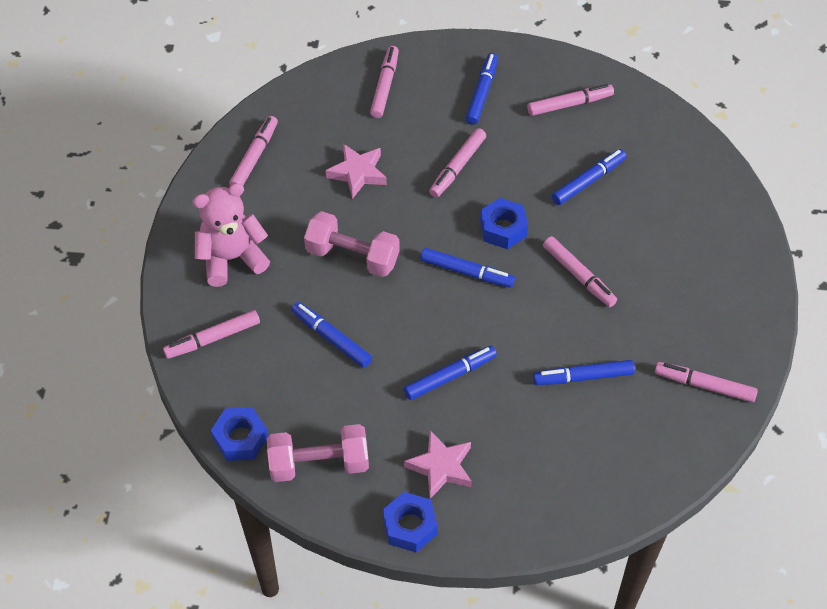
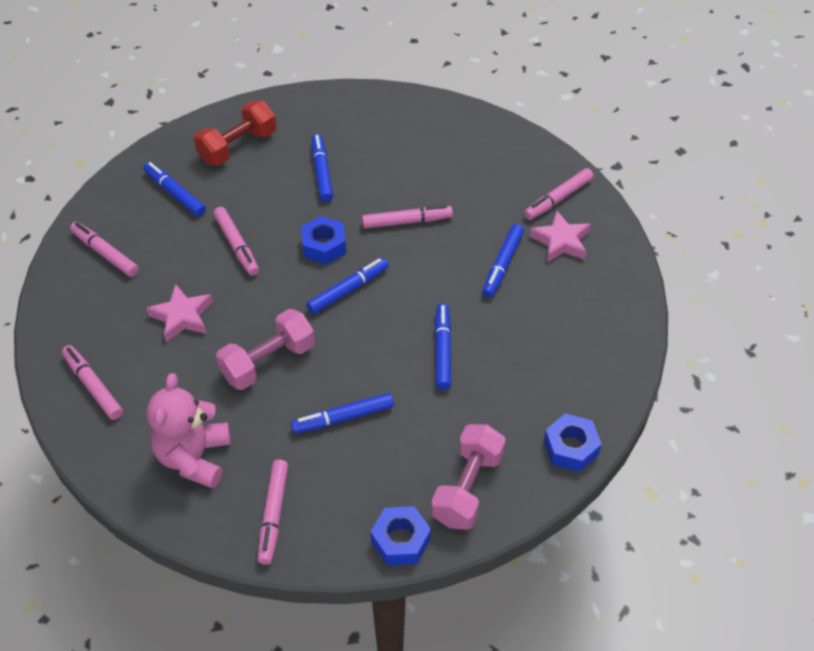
camera: 60 degrees left, 5 degrees down
(441, 467) = (527, 399): pink star -> pink star (561, 241)
(569, 104) = (238, 147): pink marker -> red dumbbell

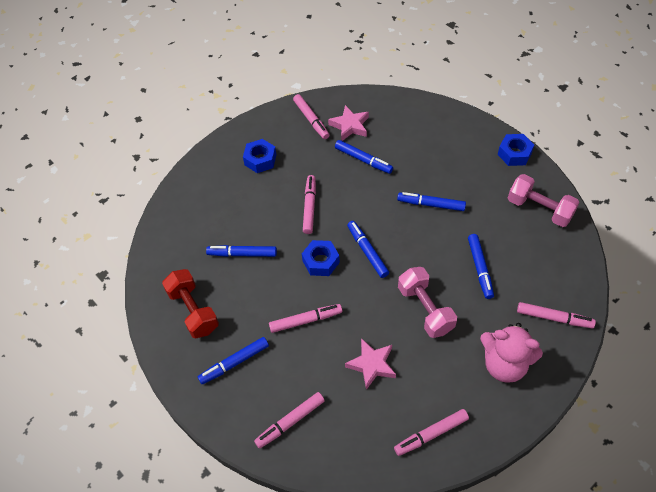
camera: 75 degrees left, 5 degrees up
(400, 540) = (575, 249): blue nut -> blue nut (260, 160)

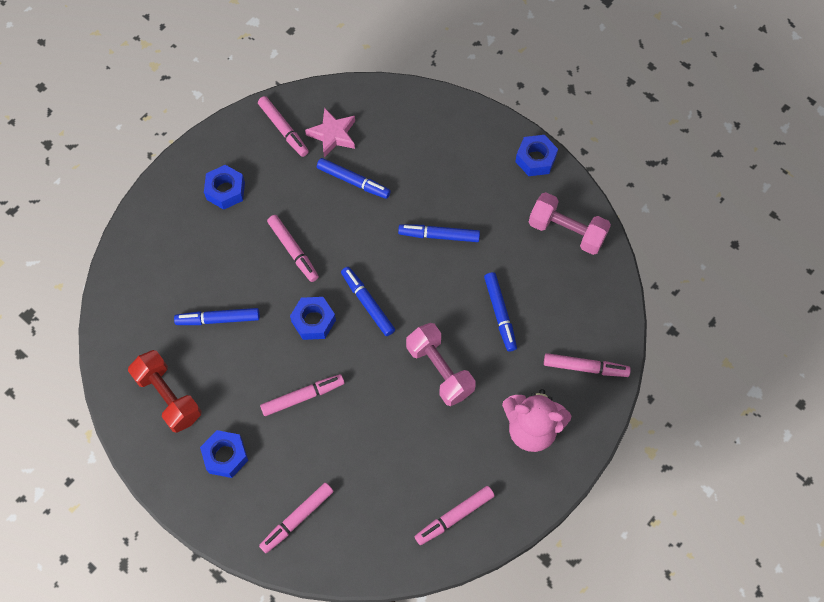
camera: 10 degrees left, 10 degrees up
(234, 363) = (225, 456): blue marker -> blue nut
(309, 207) = (293, 251): pink marker -> pink marker turned 150 degrees clockwise
(372, 365) = (383, 443): pink star -> none

